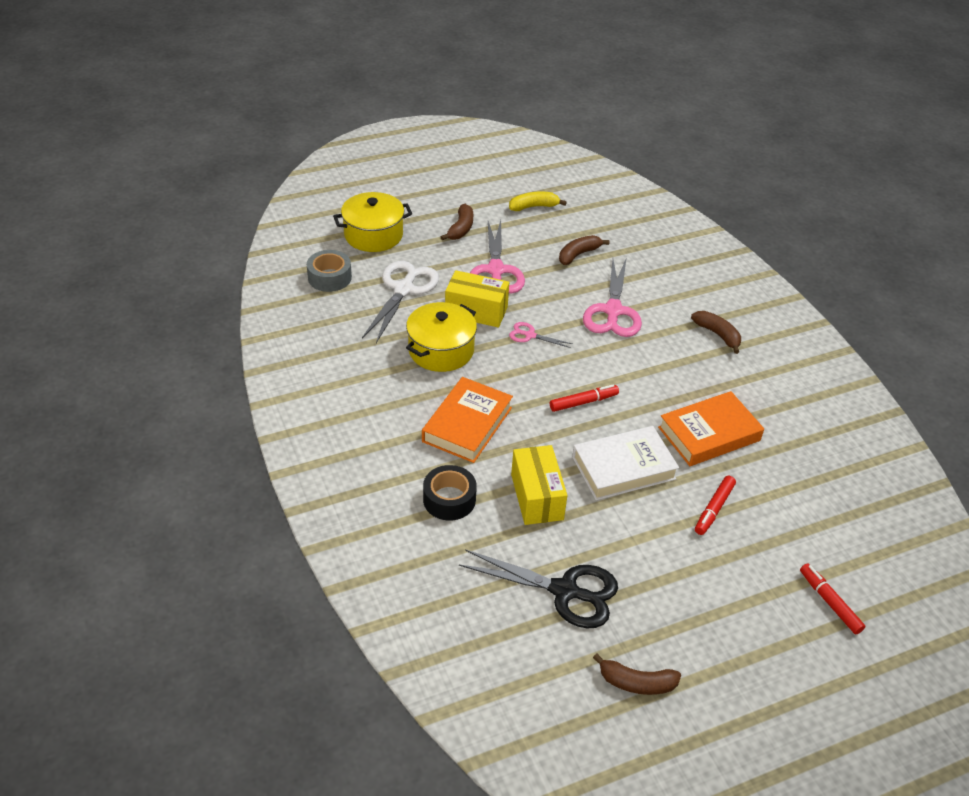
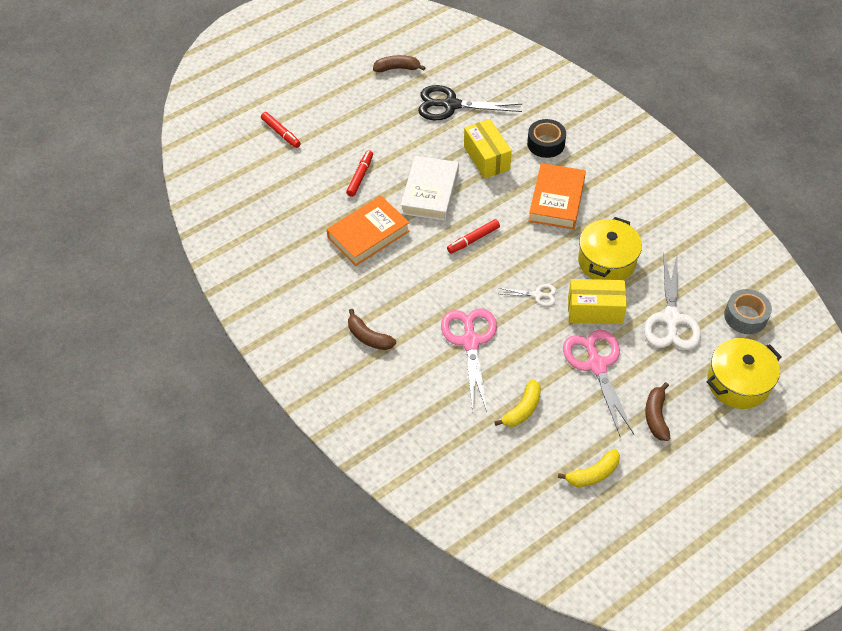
camera: 170 degrees right, 10 degrees up
(530, 335) = (537, 295): pink scissors -> white scissors
(578, 254) = (522, 409): brown banana -> yellow banana
(623, 468) = (430, 192): white book -> white book turned 45 degrees counterclockwise

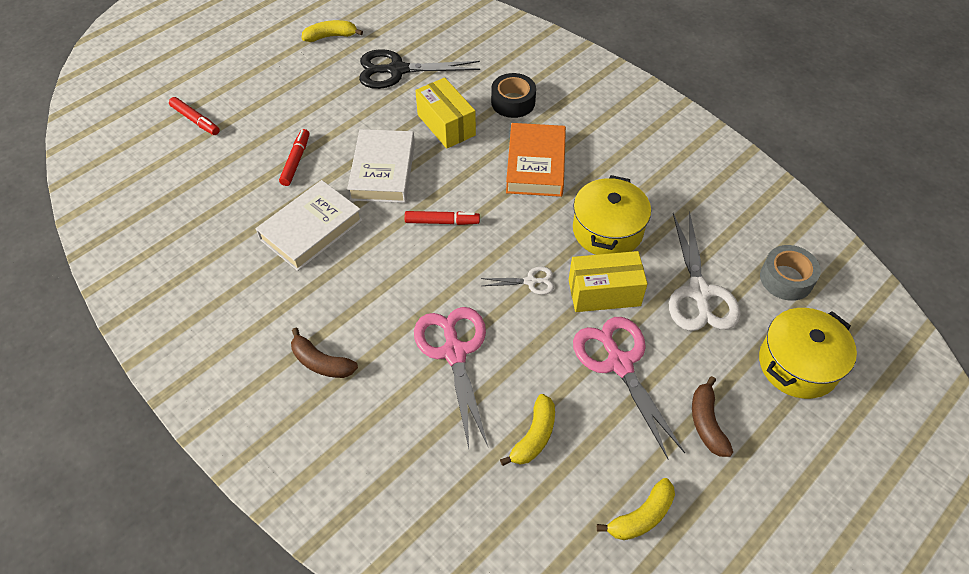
camera: 10 degrees left, 0 degrees up
(368, 234) = (311, 229): orange book -> white book
(397, 68) = (331, 36): brown banana -> yellow banana
(473, 239) = (442, 222): red marker -> red marker turned 135 degrees counterclockwise

